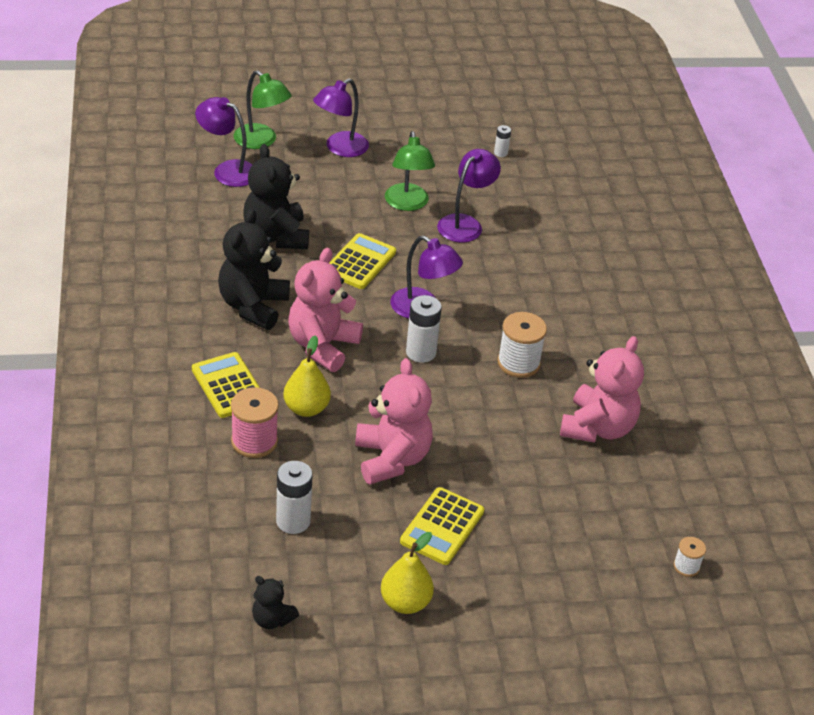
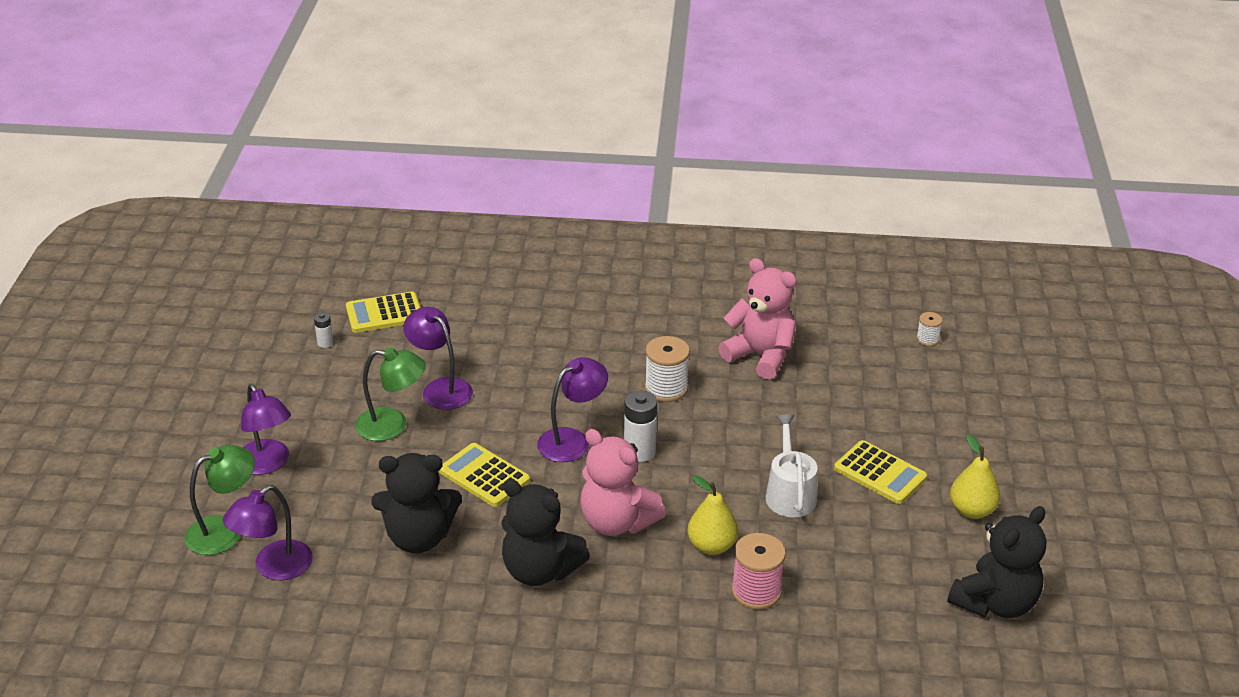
camera: 75 degrees left, 5 degrees down
(228, 386) = (668, 603): yellow calculator -> yellow calculator (384, 313)
(272, 619) = (995, 603): black teddy bear -> black teddy bear, size x1.97
(293, 521) = (870, 574): white battery -> none
(391, 459) = (789, 494): pink teddy bear -> white watering can

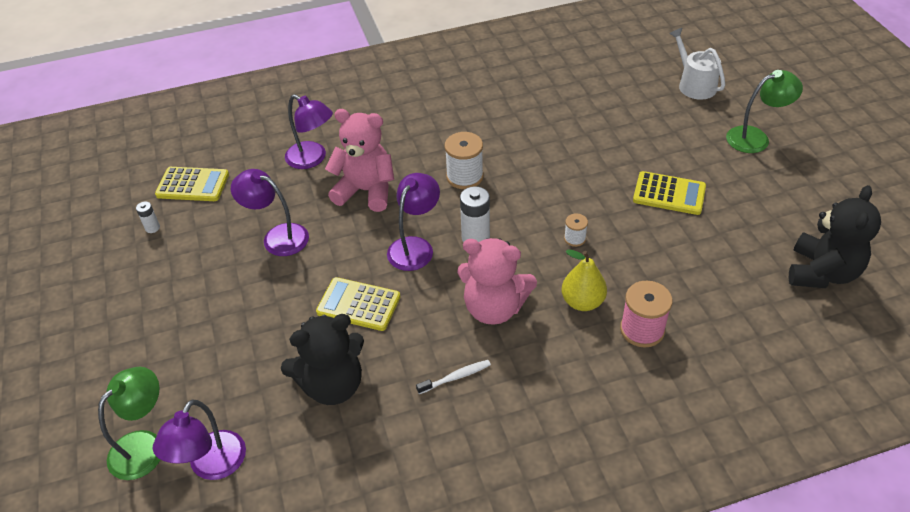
camera: 20 degrees left, 10 degrees up
(267, 464) = (154, 362): purple lamp -> purple lamp (312, 159)
(384, 313) = (193, 185): yellow calculator -> yellow calculator turned 135 degrees counterclockwise
(392, 425) = (252, 285): green lamp -> green lamp (755, 137)
(540, 570) = (456, 377): black teddy bear -> white toothbrush
(760, 356) = (521, 127): pink teddy bear -> pink teddy bear (366, 191)
(789, 494) = (614, 234): white watering can -> white watering can (694, 84)
(927, 339) = (633, 76): white spool -> white spool (574, 238)
(972, 510) = (754, 201): yellow pear -> none

